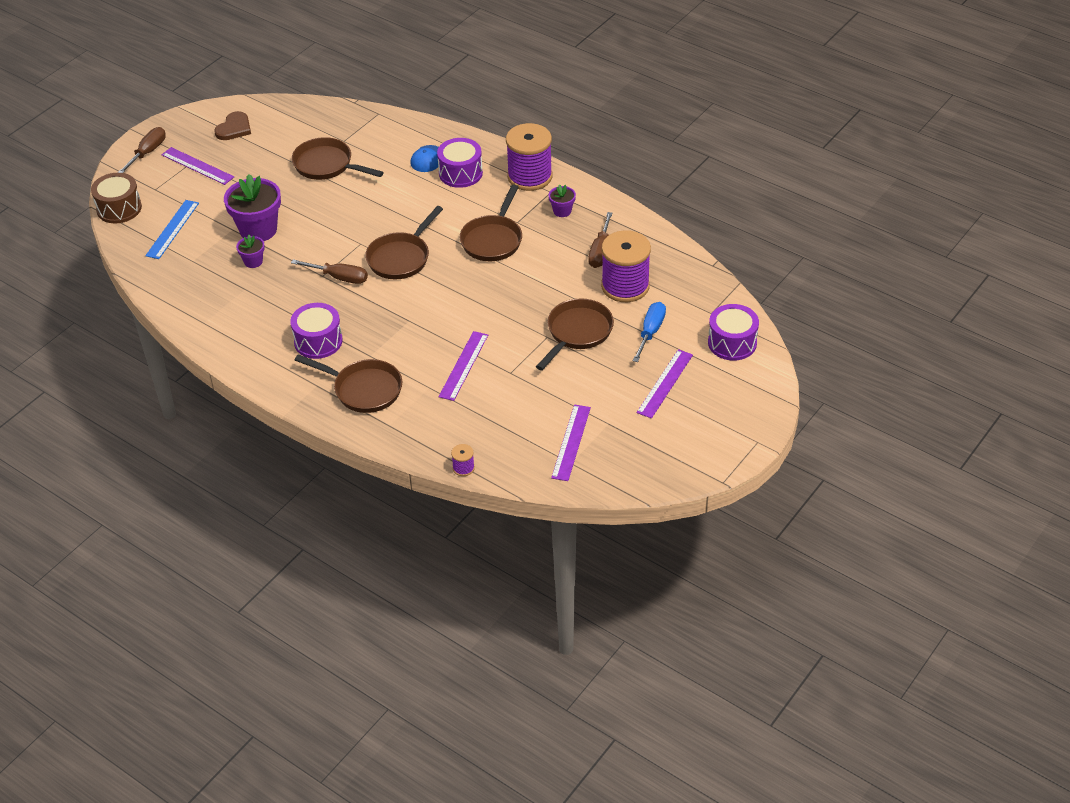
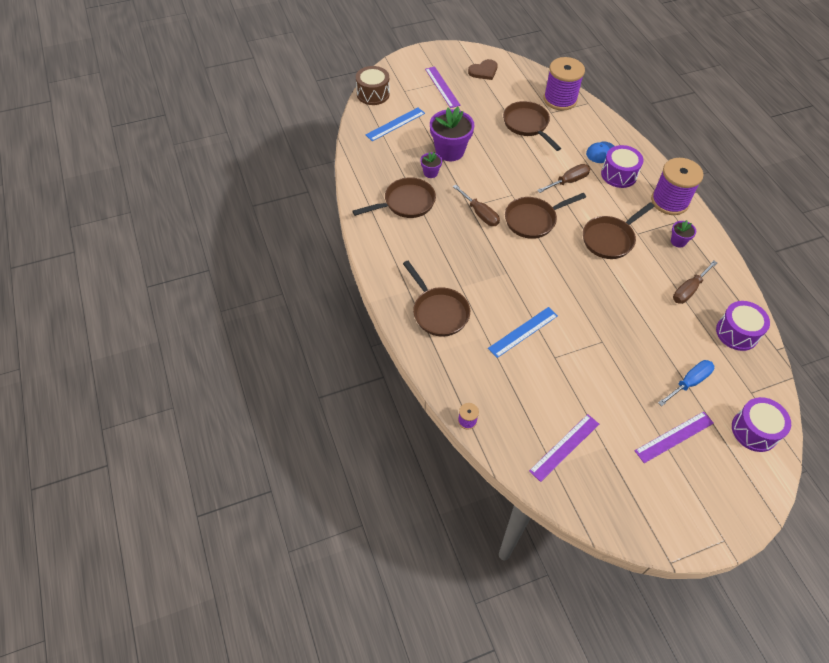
camera: 30 degrees right, 10 degrees up
(147, 153) = (417, 64): brown screwdriver -> brown screwdriver (568, 181)
(318, 341) = (432, 256): purple drum -> purple drum (737, 333)
(463, 365) = (523, 332): purple ruler -> blue ruler
(577, 332) = (628, 351): brown pan -> brown pan (406, 203)
(625, 286) = (691, 330): purple spool -> purple spool (560, 99)

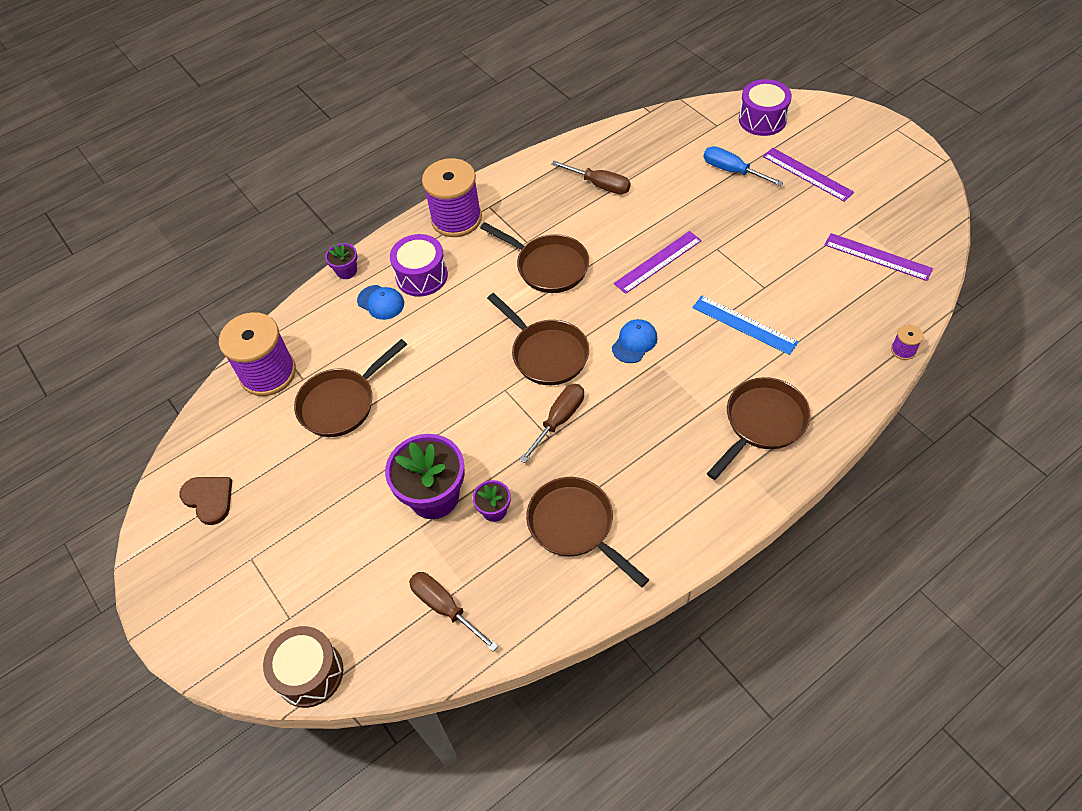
camera: 100 degrees left, 0 degrees up
(395, 124) = (387, 603): blue ruler -> none
(442, 87) = (266, 555): purple ruler -> purple ruler (658, 262)
(527, 266) = (634, 342): none -> blue cap
(568, 181) = (454, 329): brown screwdriver -> brown screwdriver (445, 607)
(678, 241) = (525, 203): purple flower pot -> purple flower pot (346, 271)
(737, 333) = (643, 141): purple drum -> none

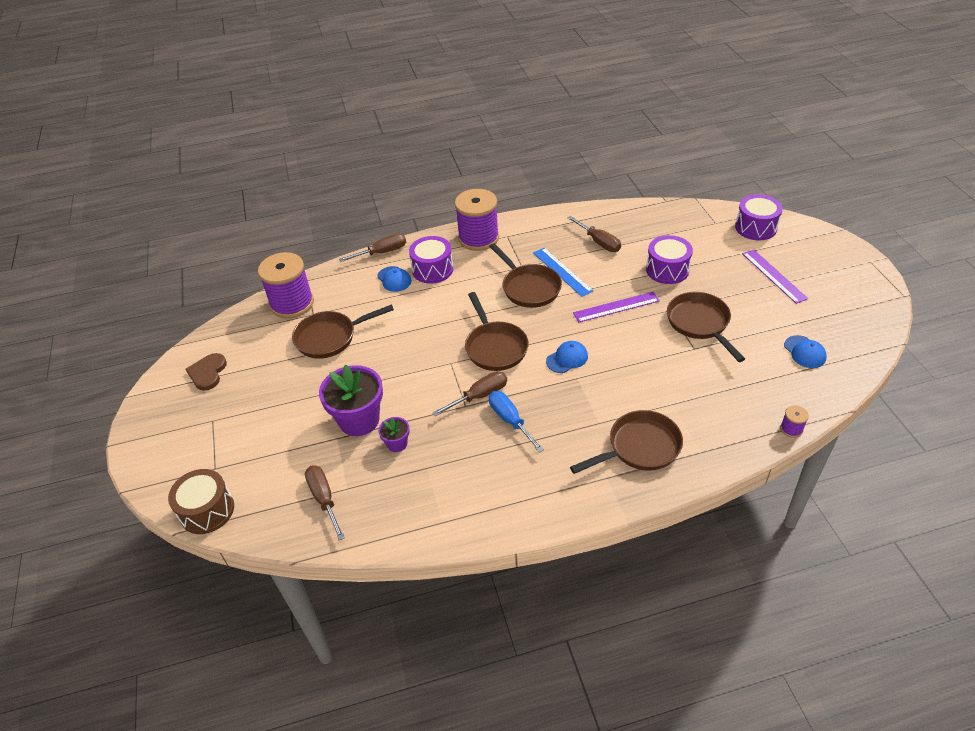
camera: 20 degrees right, 10 degrees down
(209, 499) = (207, 373): brown heart -> brown heart turned 150 degrees counterclockwise
(346, 271) = (382, 252): purple flower pot -> brown screwdriver
(575, 526) = (450, 475): brown pan -> brown pan (700, 323)
(692, 199) = (667, 270): none -> purple drum
(732, 171) = (711, 258): blue screwdriver -> blue screwdriver (510, 420)
(744, 325) = (662, 371): blue ruler -> blue ruler (562, 271)
(877, 256) = (804, 352): purple ruler -> blue cap

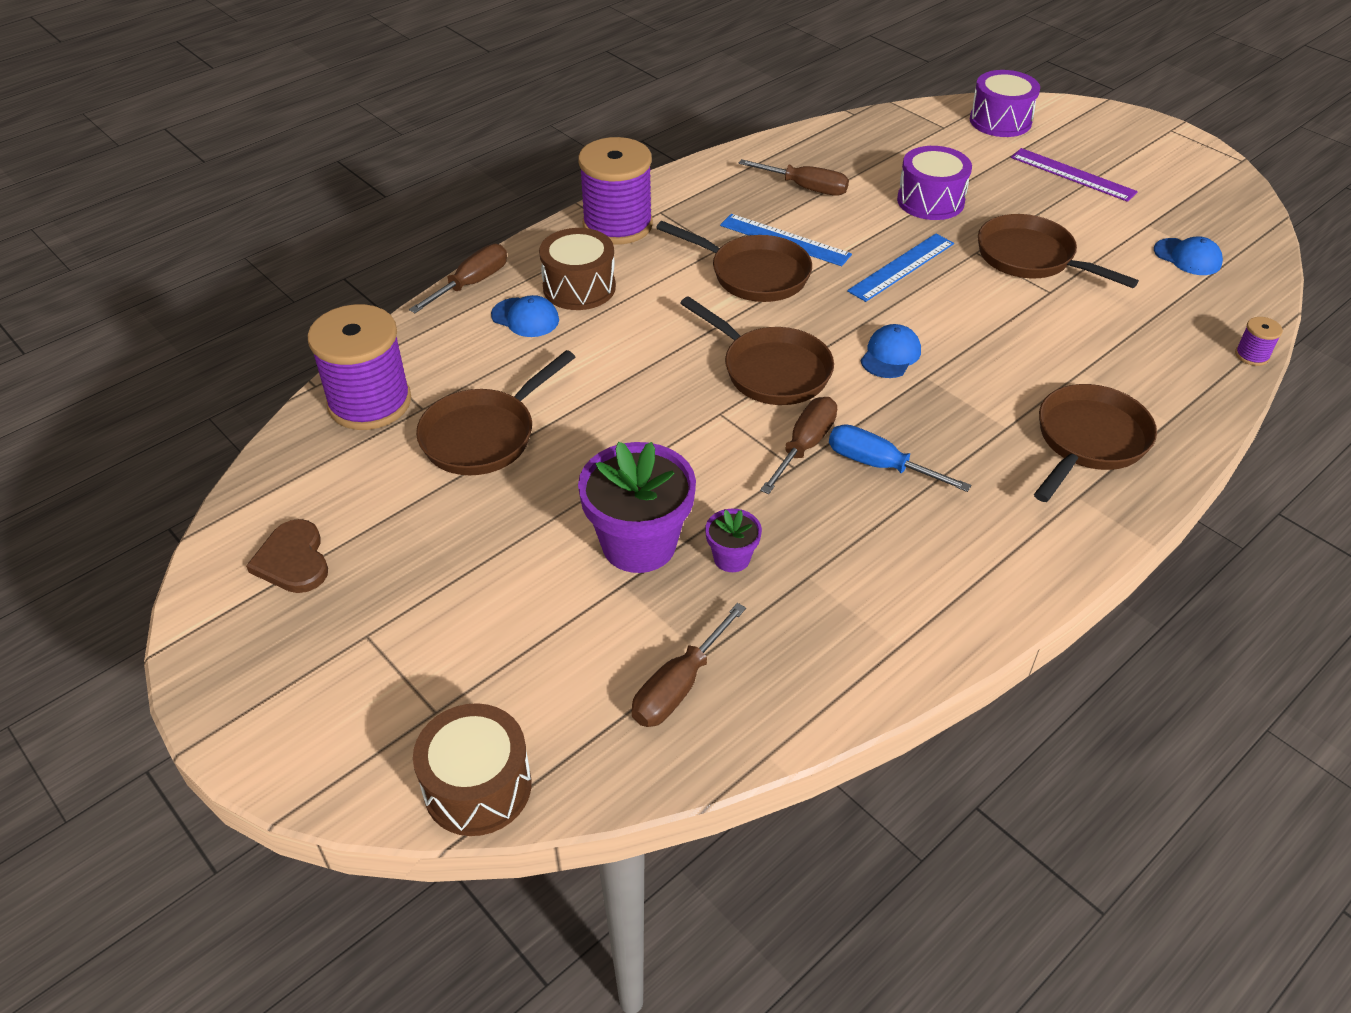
camera: 30 degrees left, 0 degrees up
(324, 499) = (679, 686): brown screwdriver -> brown screwdriver turned 90 degrees counterclockwise
(432, 269) = (579, 287): purple drum -> brown drum
(616, 307) = (901, 267): purple ruler -> blue ruler

